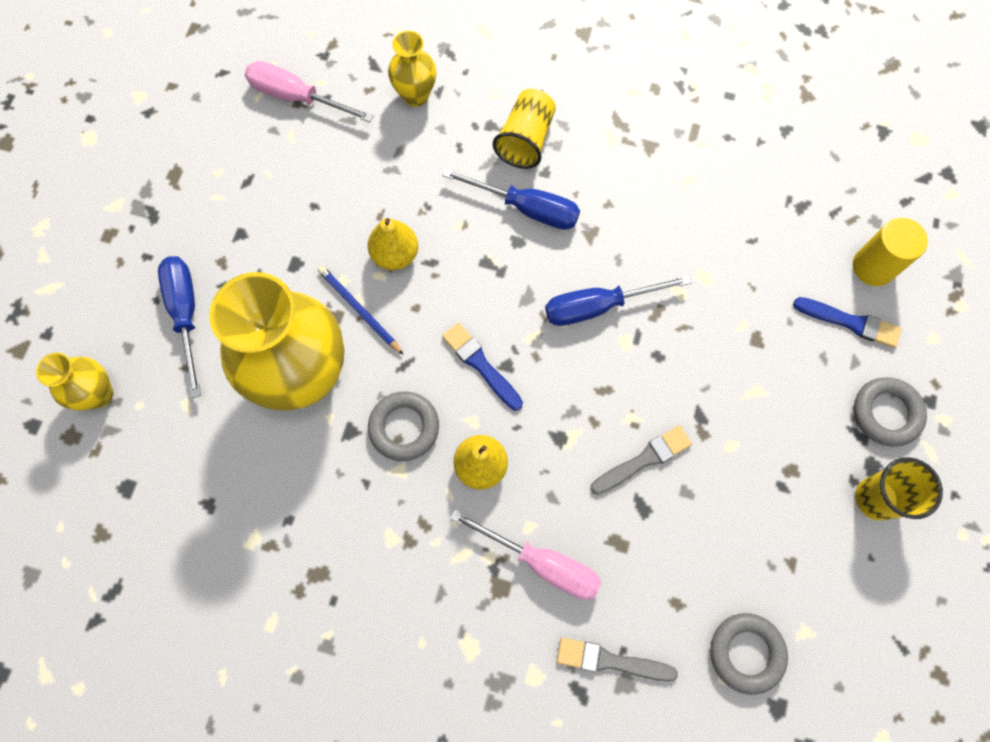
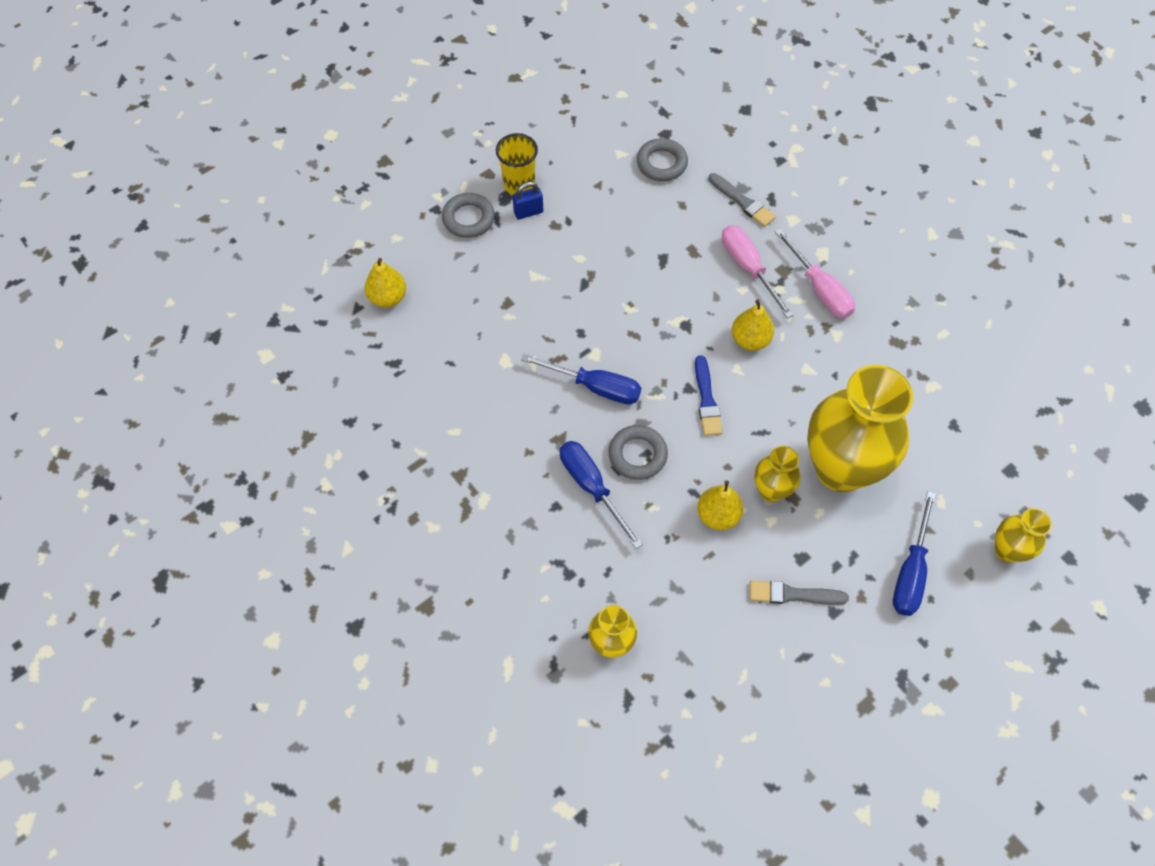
camera: 145 degrees left, 10 degrees down
(297, 97) = (716, 711): pink screwdriver -> pink screwdriver (819, 288)
(359, 310) = (771, 490): blue pencil -> yellow vase
(404, 427) = (787, 392): grey ring -> grey ring (637, 455)
(525, 140) = (550, 542): yellow cup -> none
(643, 460) = (641, 282): grey brush -> grey brush (793, 594)
(833, 467) = (528, 212): none -> blue padlock
(850, 322) = (438, 276): blue brush -> none
(873, 266) = (388, 297): yellow cylinder -> yellow pear

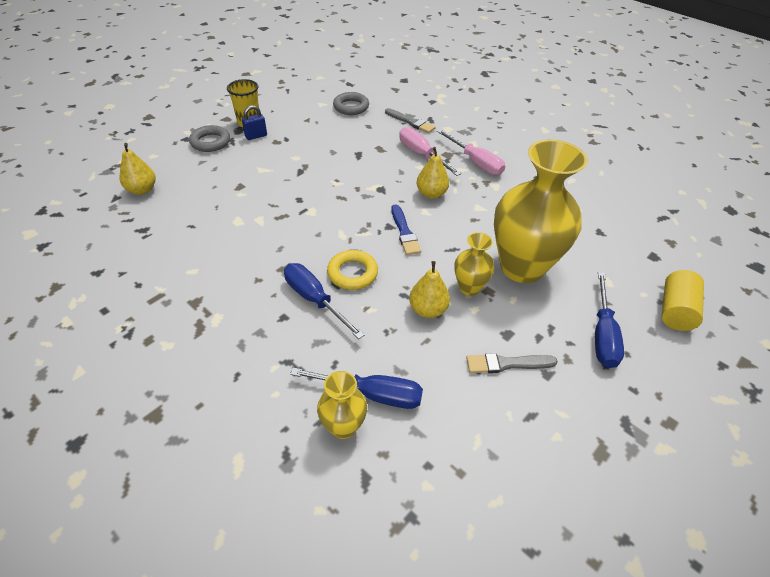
camera: 10 degrees left, 15 degrees down
(595, 387) = (313, 231): blue screwdriver -> blue screwdriver (372, 394)
(637, 455) = (352, 273): grey ring -> yellow ring
(1007, 550) = (675, 310): yellow vase -> yellow cylinder

